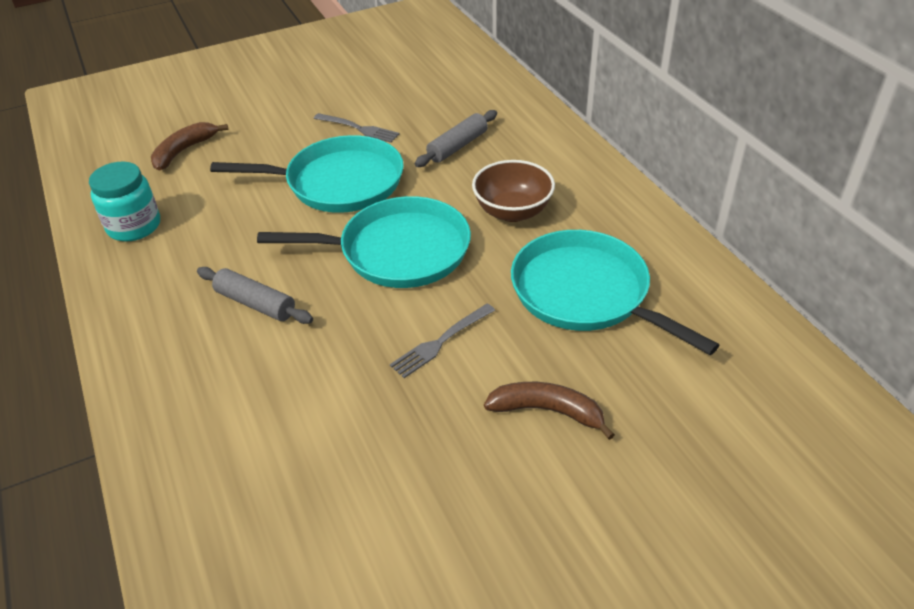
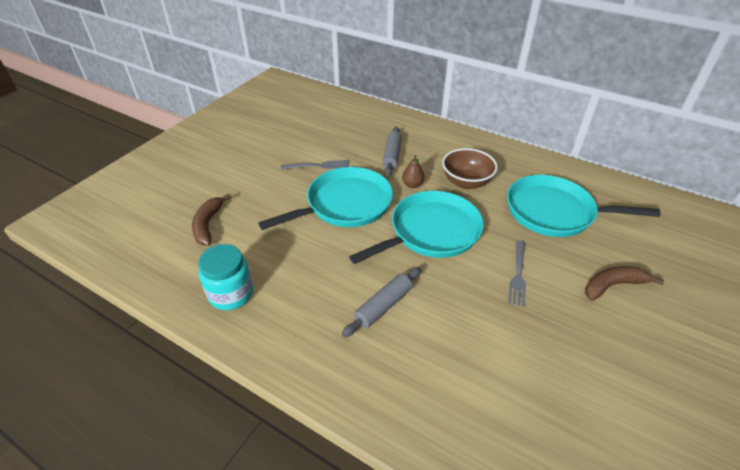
camera: 35 degrees left, 0 degrees up
(255, 303) = (383, 306): grey rolling pin -> grey rolling pin turned 45 degrees counterclockwise
(441, 189) = (412, 185): none -> brown pear

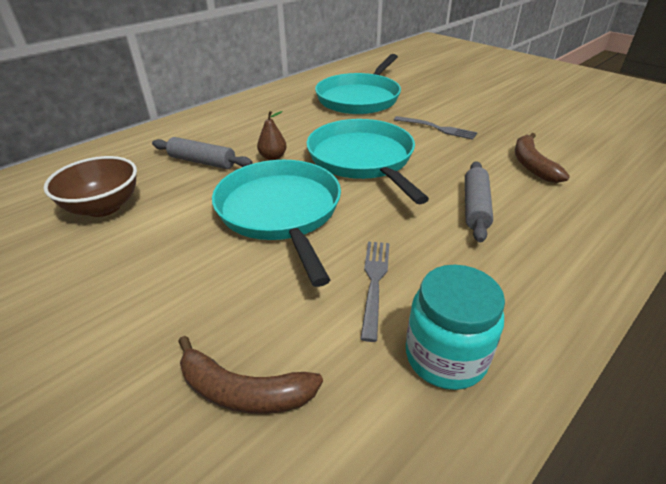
camera: 75 degrees left, 5 degrees down
(318, 166) = (169, 226): grey fork -> grey fork (374, 282)
(383, 306) = (475, 207): grey rolling pin -> grey rolling pin turned 45 degrees clockwise
(466, 182) = (291, 127): brown bowl -> brown bowl (104, 207)
(613, 285) = (454, 97): brown banana -> brown banana (531, 165)

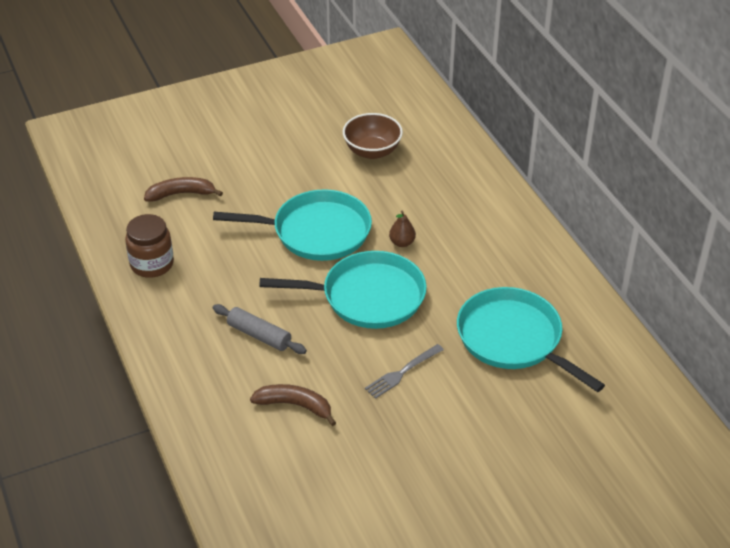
camera: 110 degrees right, 5 degrees up
(202, 162) = (416, 202): grey rolling pin -> none
(243, 391) = (181, 194): brown banana -> brown banana turned 45 degrees clockwise
(374, 282) = (218, 256): grey fork -> none
(445, 357) = (152, 264): turquoise jar -> brown jar

